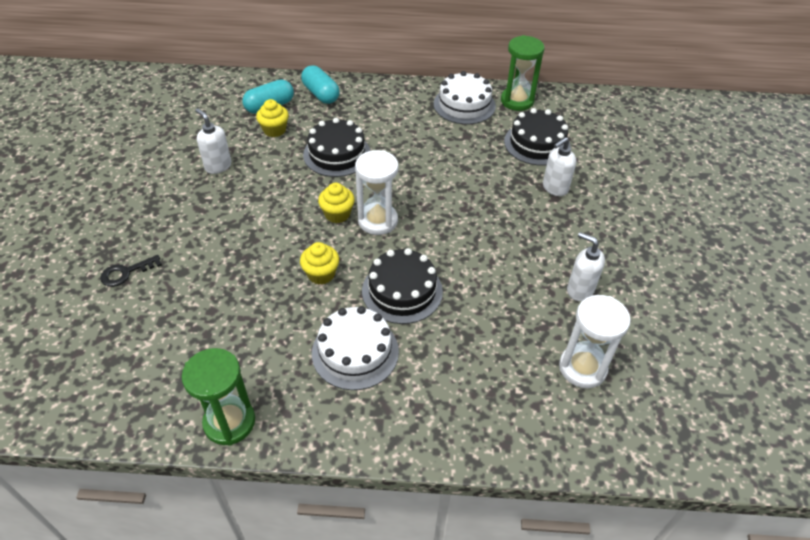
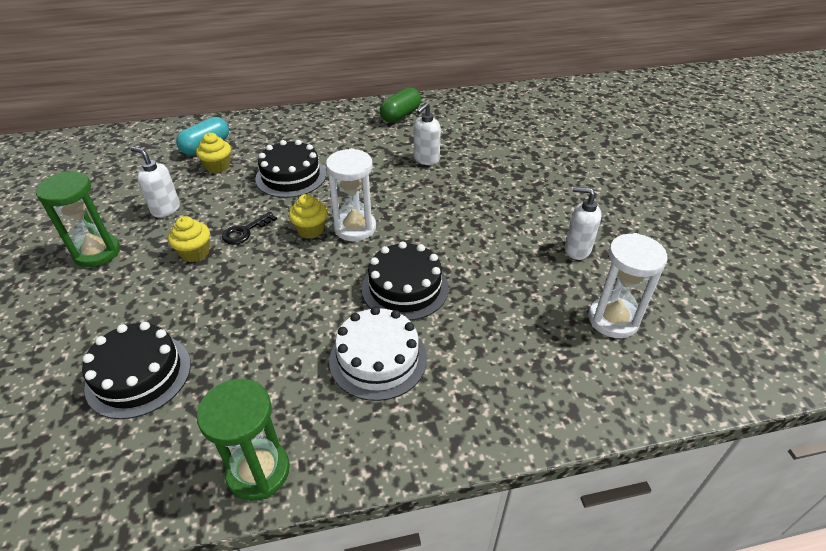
camera: 15 degrees left, 5 degrees down
(126, 273) = (84, 336): black key -> black key (245, 231)
(321, 94) = (256, 128): turquoise capsule -> none
(321, 274) = (313, 290): yellow cupcake -> yellow cupcake (195, 253)
(464, 105) = (400, 115): white cake -> green capsule
(517, 101) = (448, 104): green hourglass -> green hourglass (97, 252)
(537, 143) = (481, 135): black cake -> black cake (139, 375)
(554, 188) = (513, 168): white soap dispenser -> white soap dispenser (426, 159)

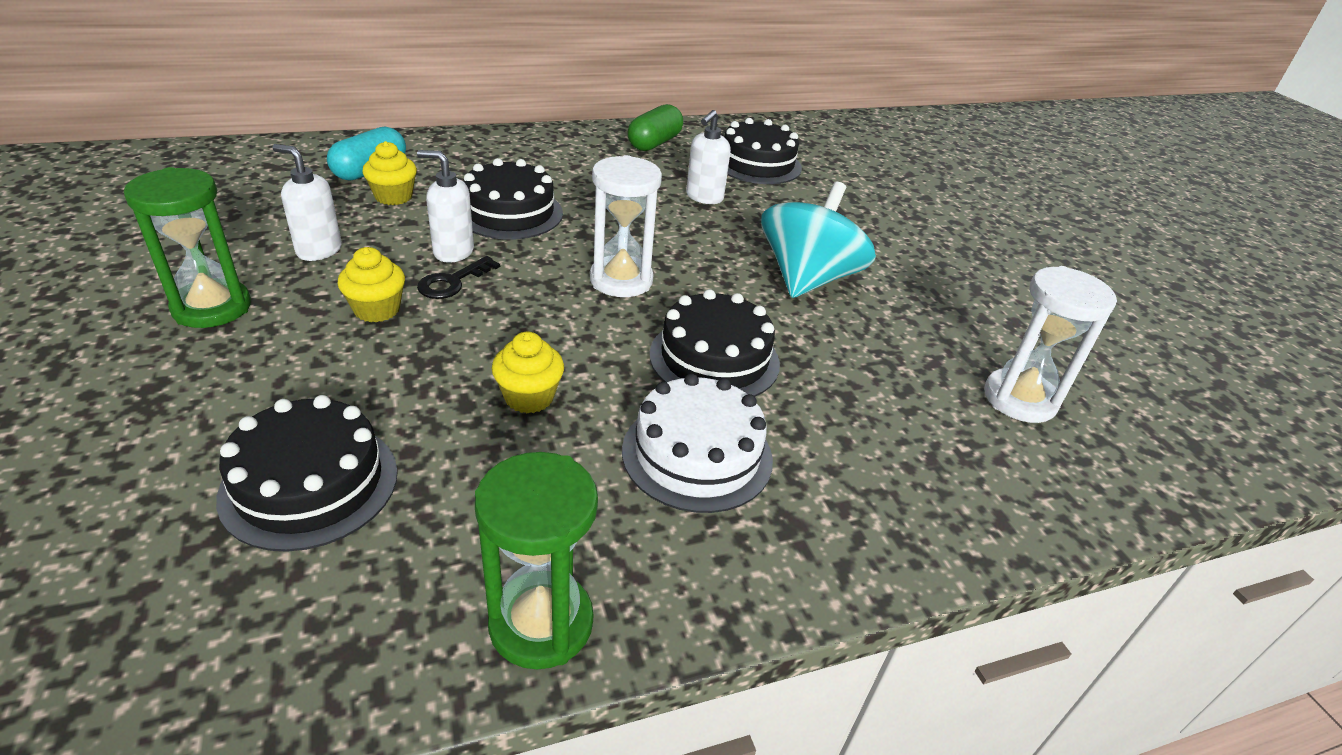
camera: 10 degrees left, 5 degrees down
(310, 230) = (554, 282): yellow cupcake -> yellow cupcake (529, 397)
(470, 129) = (757, 164): none -> black cake
(484, 224) = (807, 279): none -> turquoise spinning top
(576, 250) = (943, 312): white soap dispenser -> white soap dispenser (453, 252)

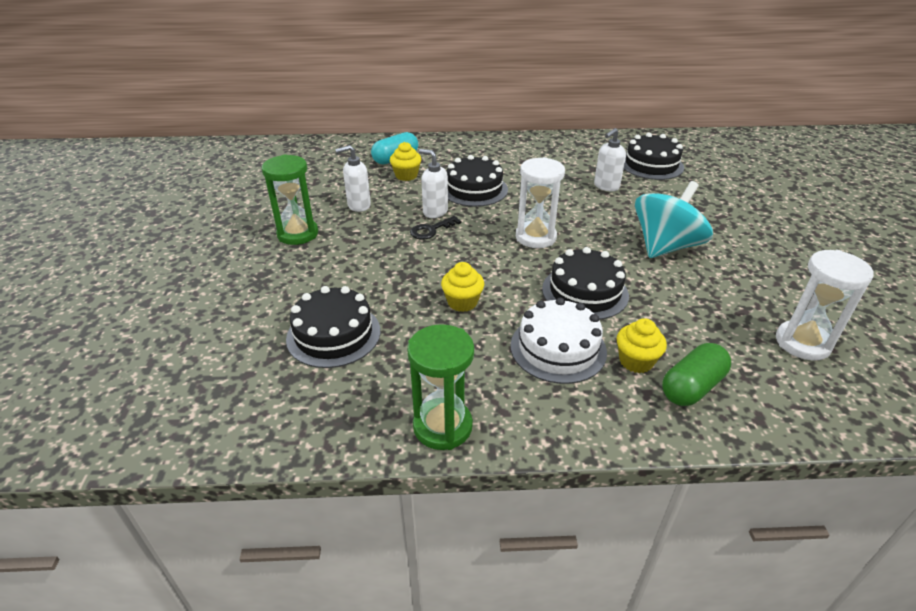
camera: 20 degrees right, 0 degrees up
(318, 250) = (358, 205): white soap dispenser -> white soap dispenser turned 60 degrees counterclockwise
(377, 310) = (385, 243): yellow cupcake -> yellow cupcake (636, 361)
(654, 143) = (580, 147): green capsule -> green capsule (692, 387)

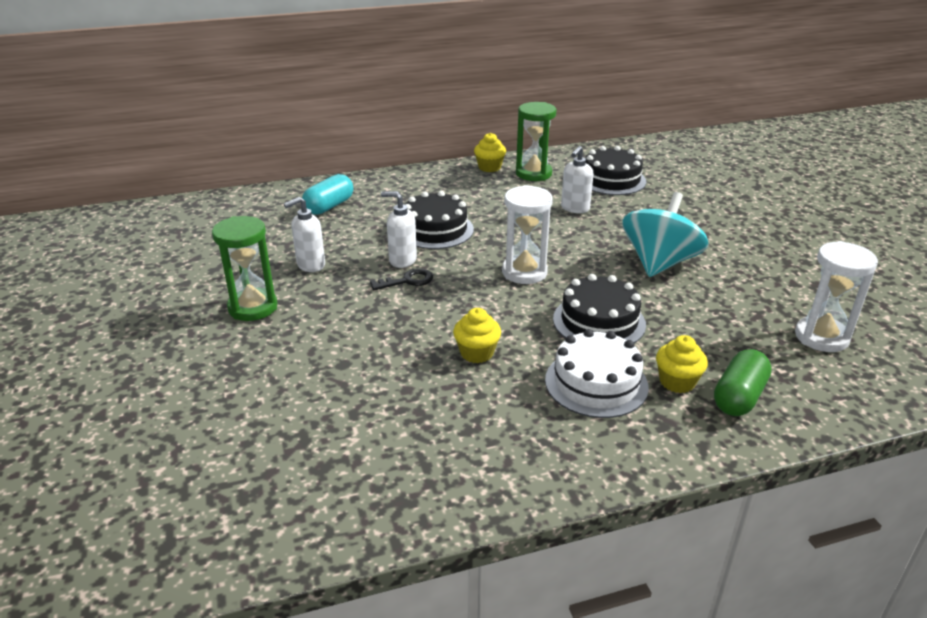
camera: 15 degrees left, 5 degrees down
(333, 334) = (350, 411): black cake -> none
(406, 175) = (351, 224): yellow cupcake -> yellow cupcake (489, 167)
(431, 230) = (407, 281): black key -> black key turned 150 degrees counterclockwise
(442, 426) = (513, 483): green hourglass -> green hourglass (533, 174)

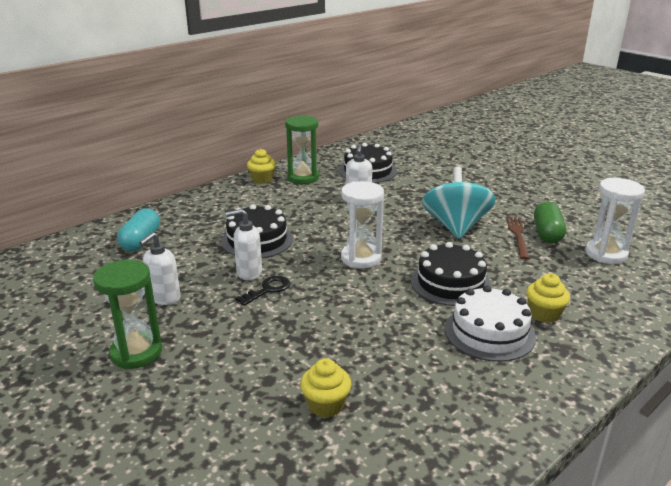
camera: 25 degrees left, 5 degrees down
(477, 353) = (377, 335): yellow cupcake -> yellow cupcake (326, 405)
(726, 290) = (518, 235): none -> brown fork
(739, 397) = (593, 313): green capsule -> green capsule (547, 233)

